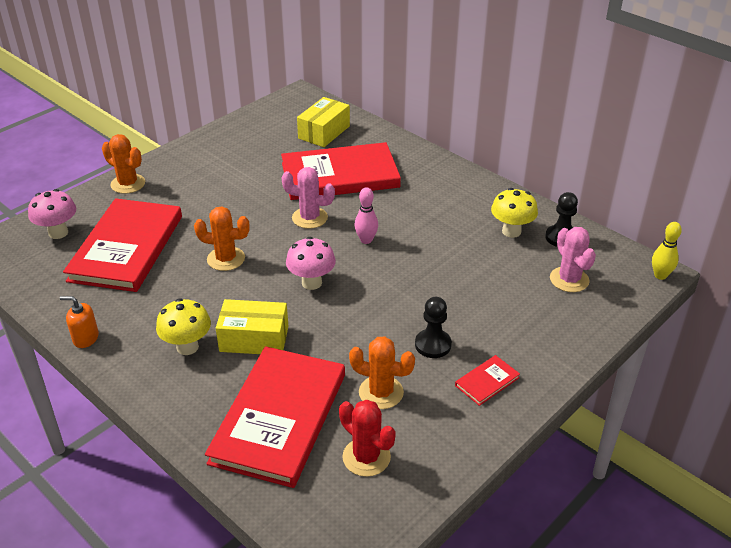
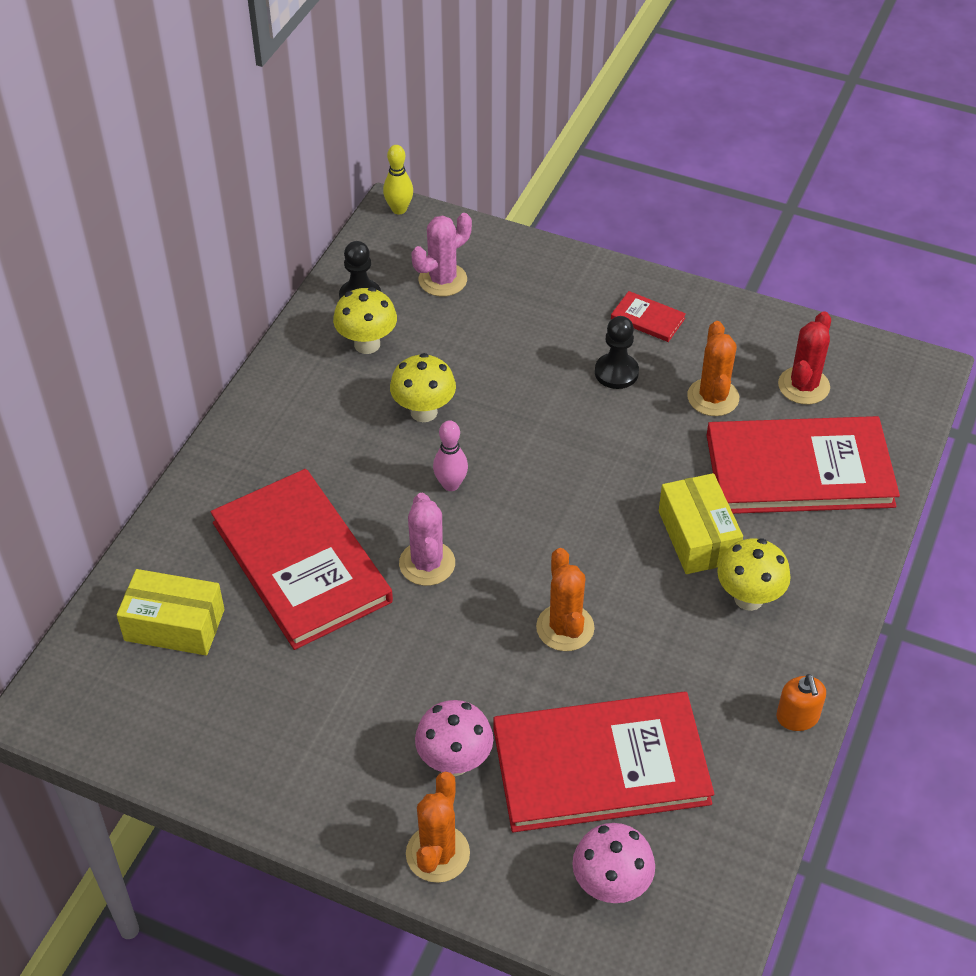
camera: 110 degrees left, 10 degrees up
(311, 283) = (567, 514): pink mushroom -> pink mushroom (454, 761)
(436, 242) = (424, 412): none -> yellow mushroom

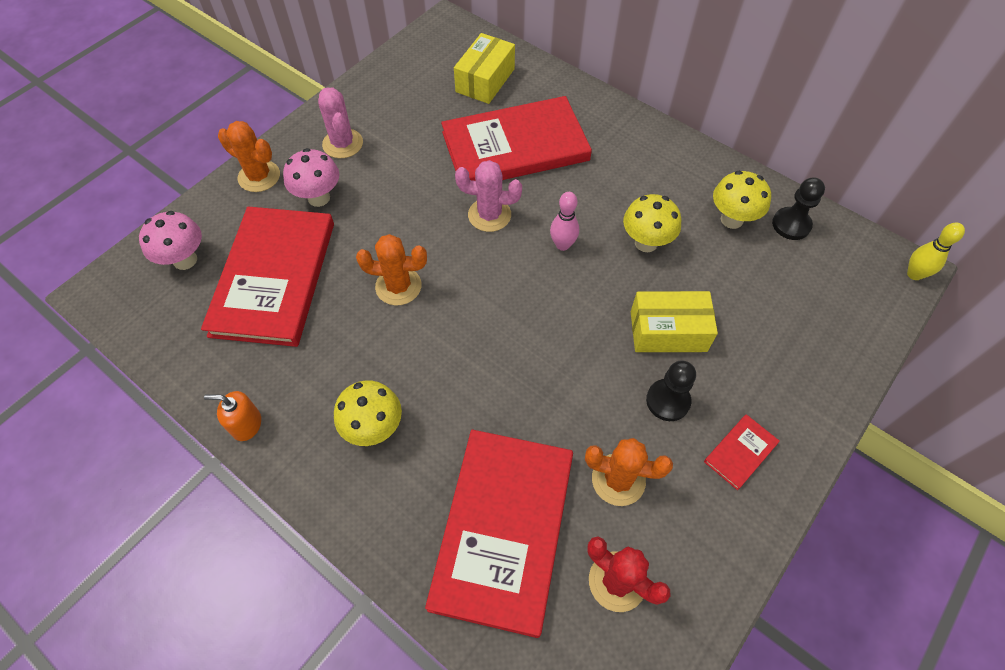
camera: 105 degrees right, 10 degrees up
(442, 280) = (810, 288): pink cactus -> pink cactus (342, 144)
(697, 536) = (453, 409): yellow box -> yellow box (668, 331)

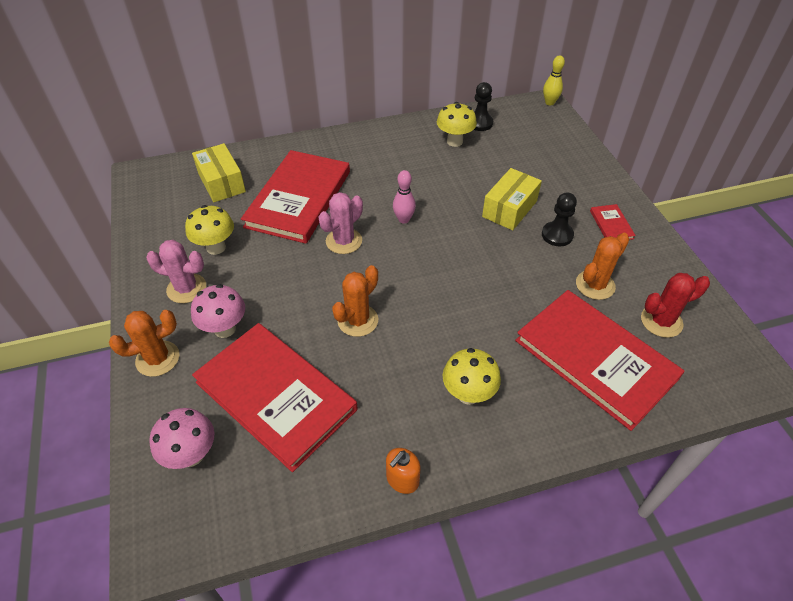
camera: 55 degrees left, 10 degrees down
(646, 243) = (438, 183): yellow mushroom -> yellow mushroom (216, 247)

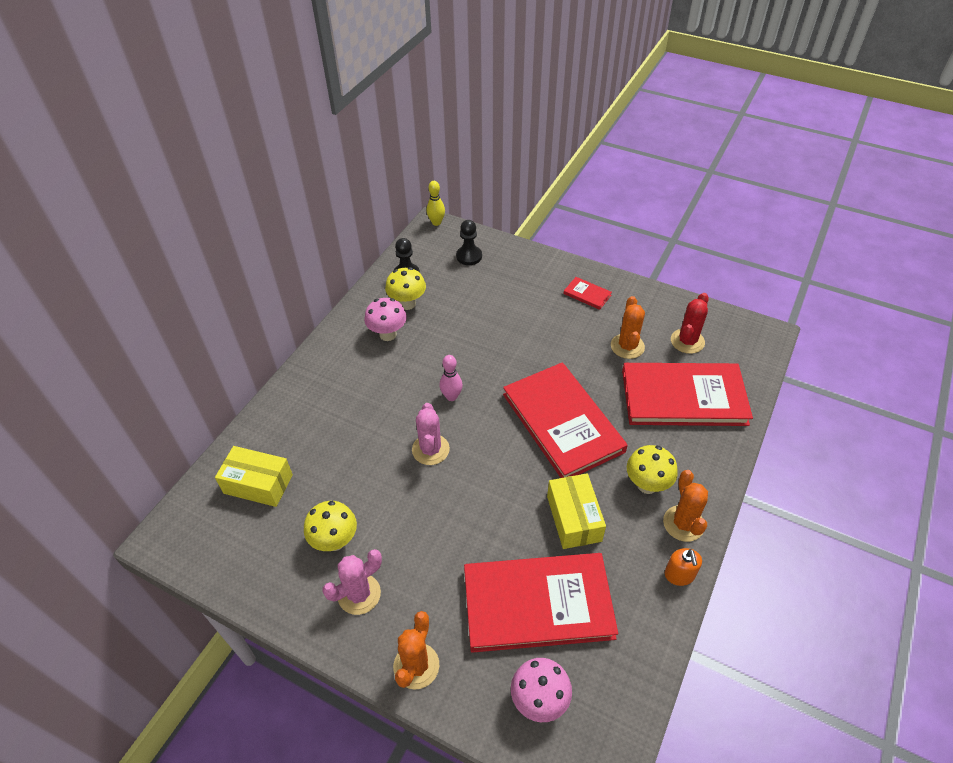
camera: 45 degrees left, 0 degrees up
(225, 329) = (435, 595): pink mushroom -> pink mushroom (388, 334)
(299, 199) = (348, 444): red book -> red book (562, 422)
(358, 320) = (519, 499): orange cactus -> orange cactus (683, 523)
(509, 209) = (512, 331): yellow box -> yellow box (574, 518)
(557, 235) = (565, 328): black pawn -> black pawn (469, 256)

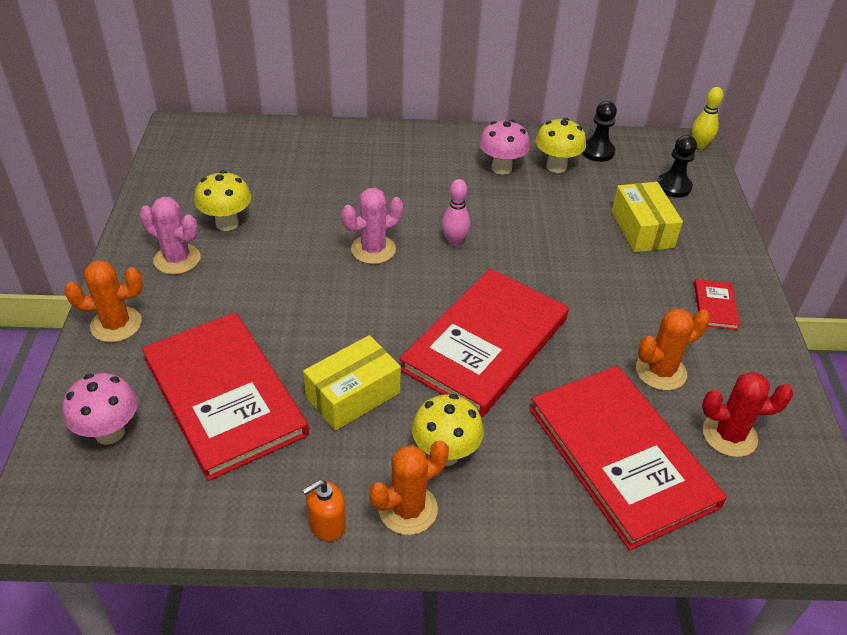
camera: 60 degrees right, 5 degrees down
(258, 484) = (262, 155): yellow box -> yellow box (642, 229)

